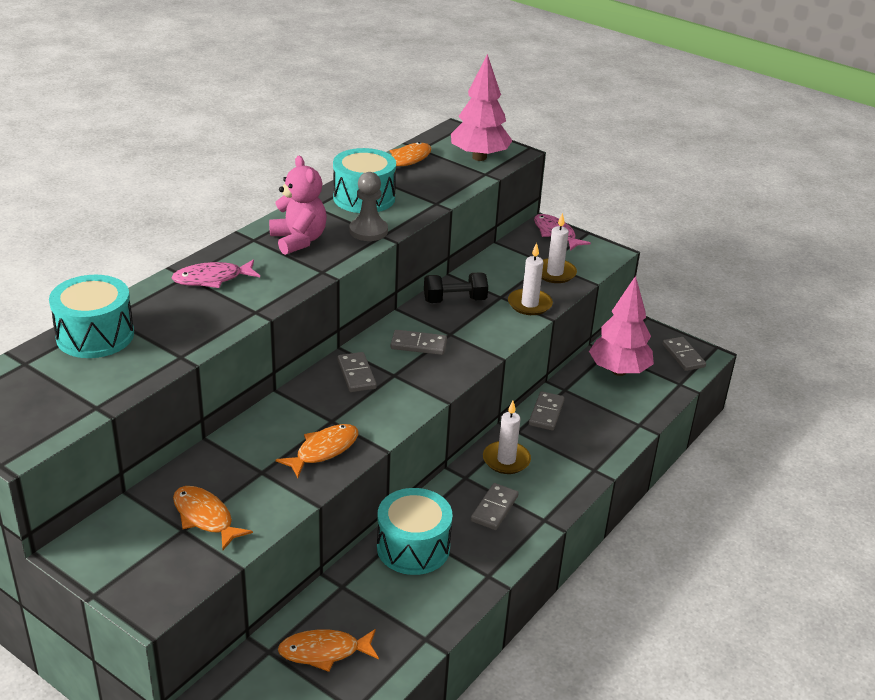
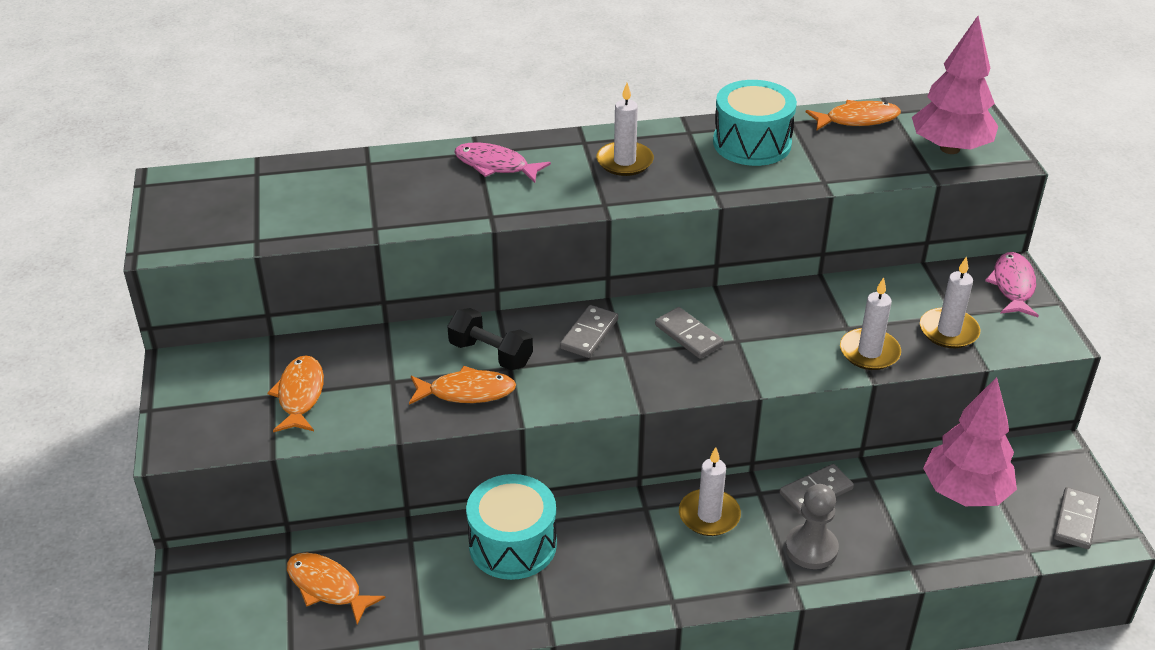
camera: 45 degrees right, 5 degrees up
(95, 335) = (336, 174): turquoise drum -> none
(298, 240) = (624, 161): pink teddy bear -> white candle
(368, 231) = (707, 181): grey pawn -> grey pawn (811, 548)
(454, 300) = (789, 307): black dumbbell -> black dumbbell (491, 354)
(494, 508) = (635, 557): grey domino -> none

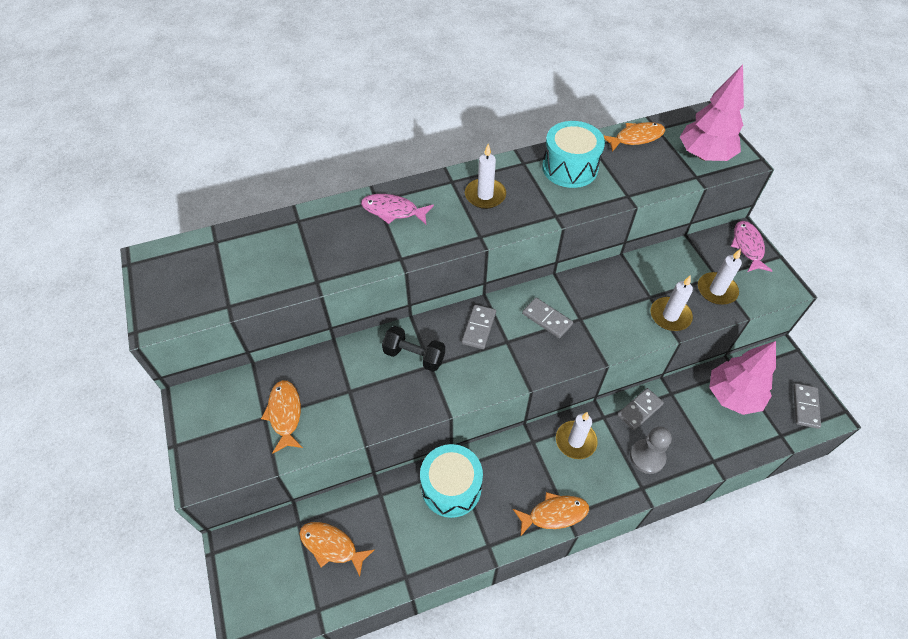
camera: 10 degrees left, 15 degrees up
(466, 392) = (405, 392): orange fish -> orange fish (554, 514)

